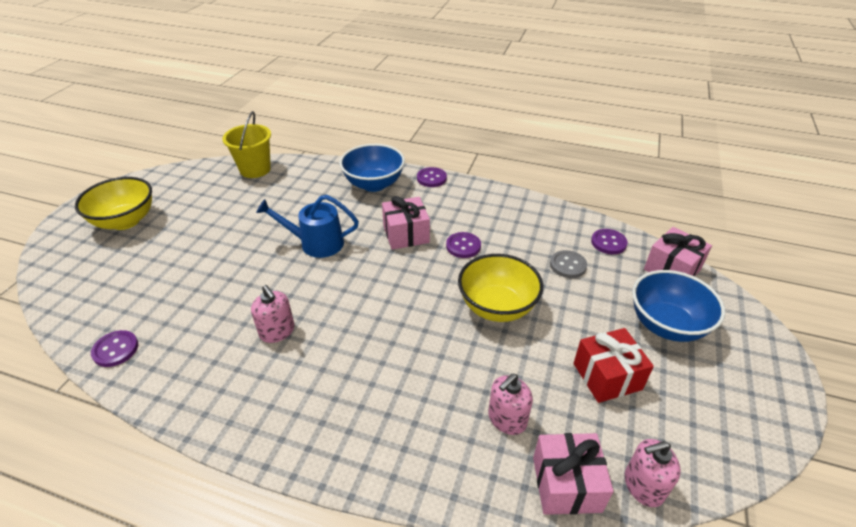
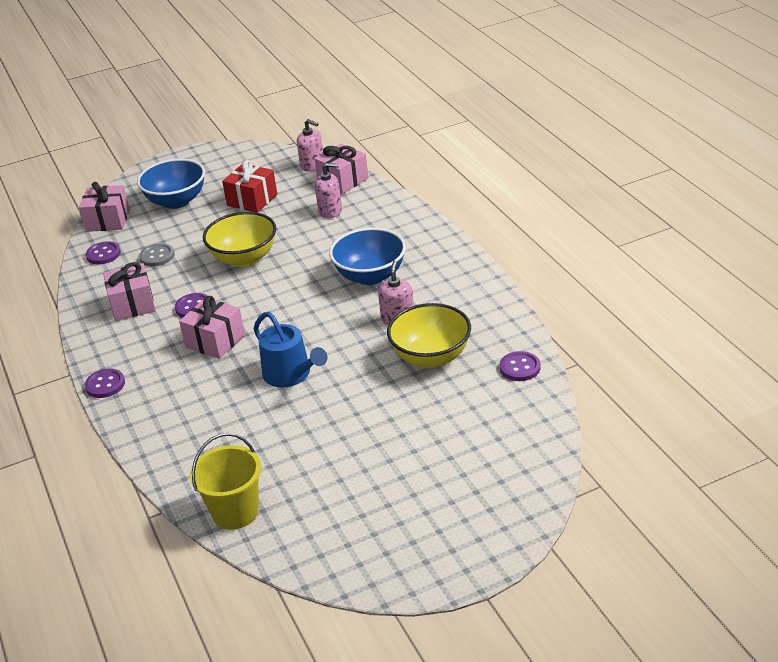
camera: 130 degrees left, 5 degrees down
(125, 221) = (431, 513): yellow bowl -> yellow bowl (431, 357)
(374, 184) = (160, 410): blue bowl -> blue bowl (370, 276)
(509, 224) = (132, 304): none -> pink gift

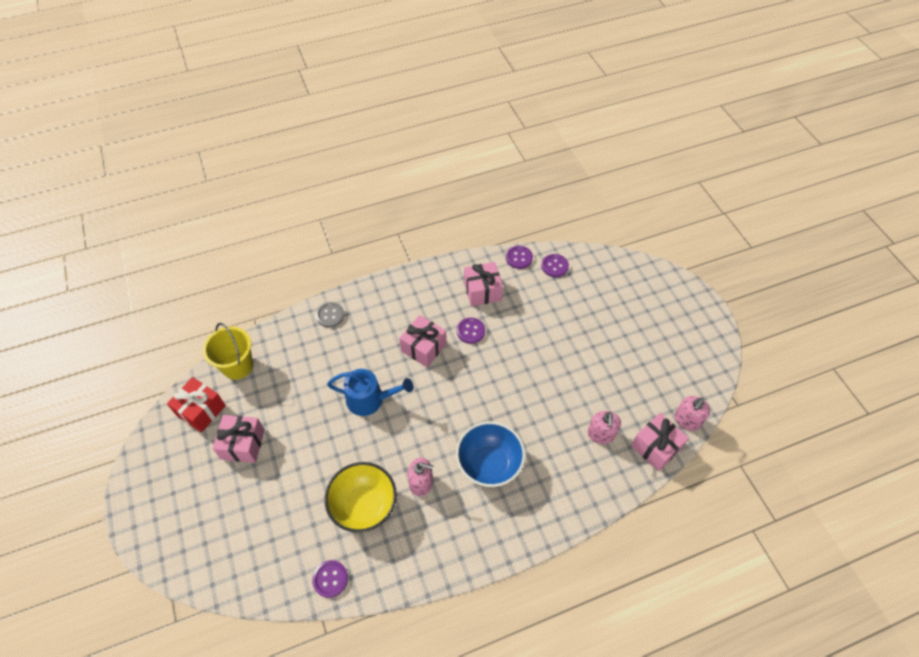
camera: 90 degrees right, 20 degrees up
(105, 385) = (390, 283): purple button -> purple button (519, 258)
(108, 220) = (604, 264): pink gift -> pink gift (243, 444)
(157, 256) = (546, 302): grey button -> grey button (330, 315)
(176, 201) = (630, 310): blue bowl -> none
(244, 258) = (533, 364): yellow bowl -> none
(252, 200) = (627, 369): red gift -> red gift (201, 410)
(290, 374) = (369, 399): blue watering can -> blue watering can turned 135 degrees counterclockwise

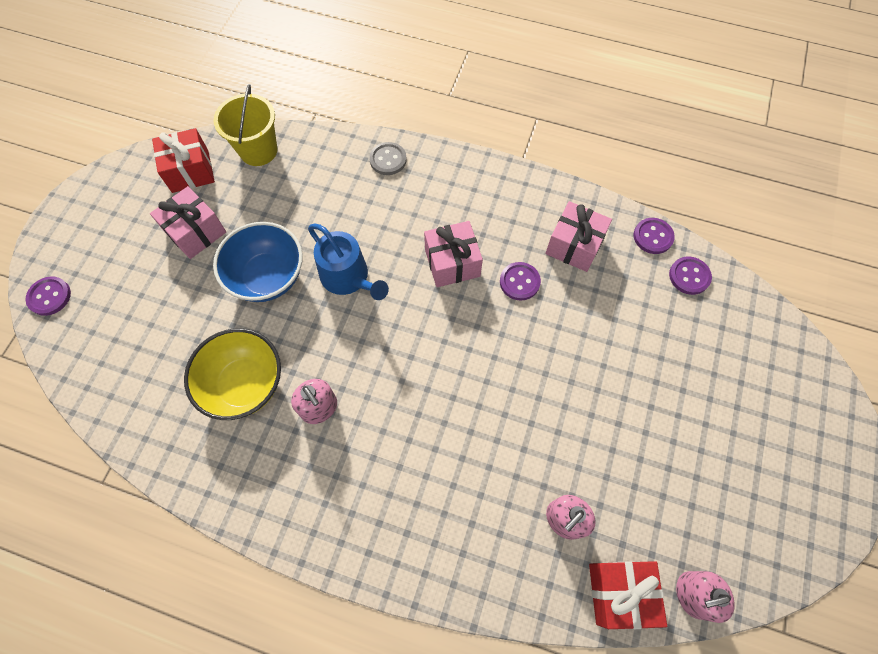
camera: 40 degrees right, 10 degrees up
(330, 579) = (150, 432): purple button -> purple button (49, 297)
(489, 464) = (406, 447): blue bowl -> blue bowl (268, 277)
(655, 447) = (619, 592): pink gift -> red gift

